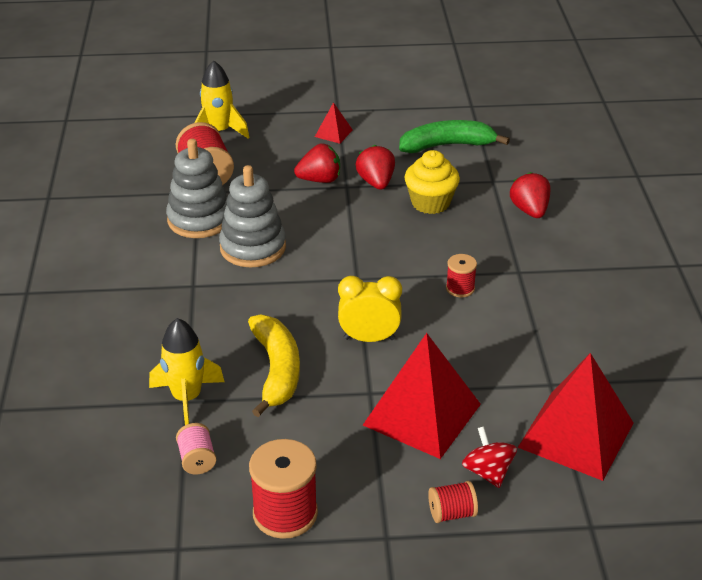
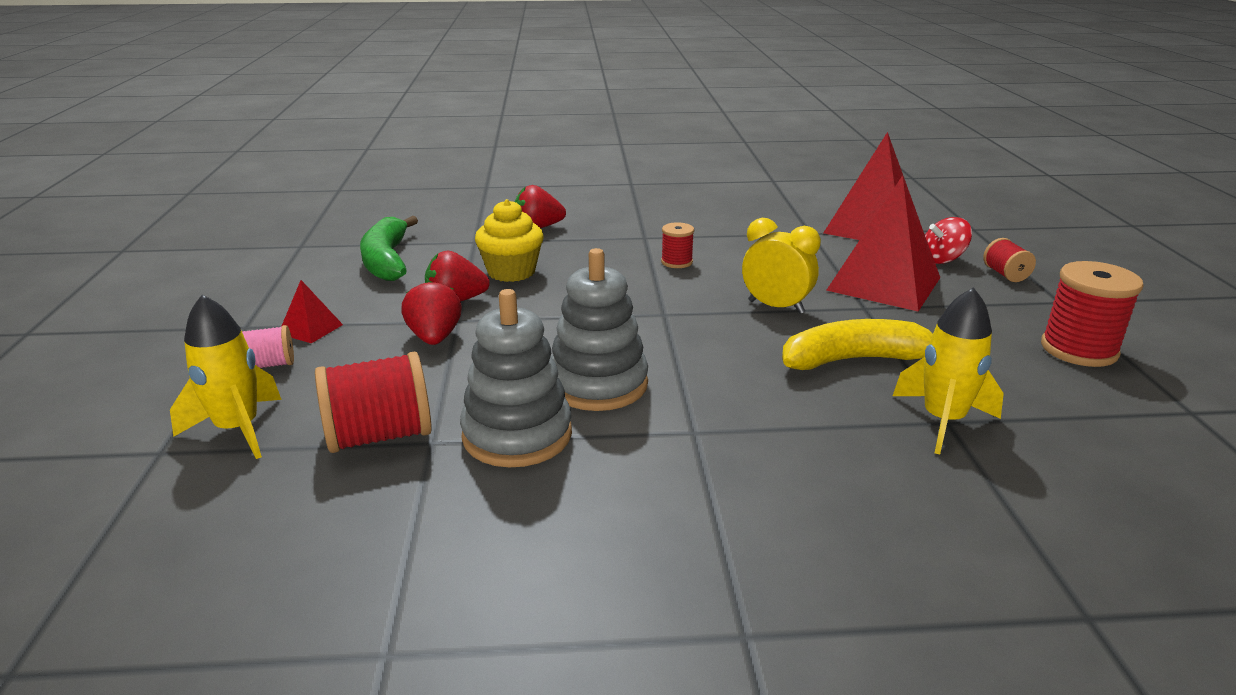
camera: 90 degrees left, 10 degrees down
(197, 460) = (1046, 407): pink spool -> pink spool (269, 365)
(369, 338) = (776, 307): yellow clock -> yellow clock turned 120 degrees clockwise

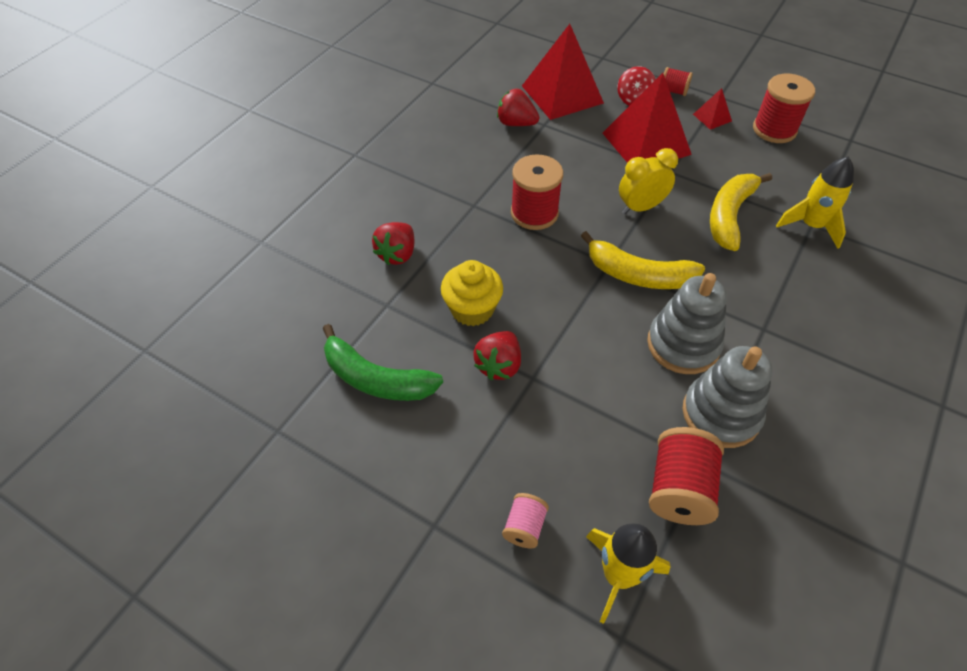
camera: 55 degrees left, 25 degrees up
(310, 329) = (477, 479): red pyramid -> red pyramid (712, 117)
(434, 338) = (553, 403): red strawberry -> red strawberry (516, 123)
(669, 332) = (638, 275): none -> yellow banana
(676, 262) = (534, 213): red spool -> red spool, size x1.82

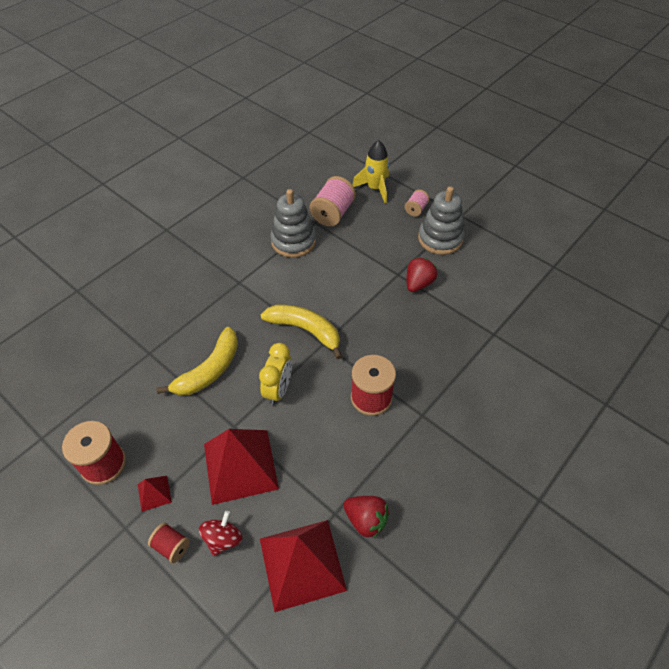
camera: 170 degrees left, 0 degrees up
(376, 379) = (497, 286): green banana -> none
(397, 254) = (489, 374): red strawberry -> none
(472, 309) = (432, 322): yellow cupcake -> none
(641, 207) = (278, 390): yellow clock -> yellow clock turned 60 degrees counterclockwise
(679, 489) = (332, 213): red spool -> pink spool
(683, 344) = (296, 280): grey stacking toy -> grey stacking toy (440, 239)
(811, 225) = (151, 351): yellow rocket -> none

